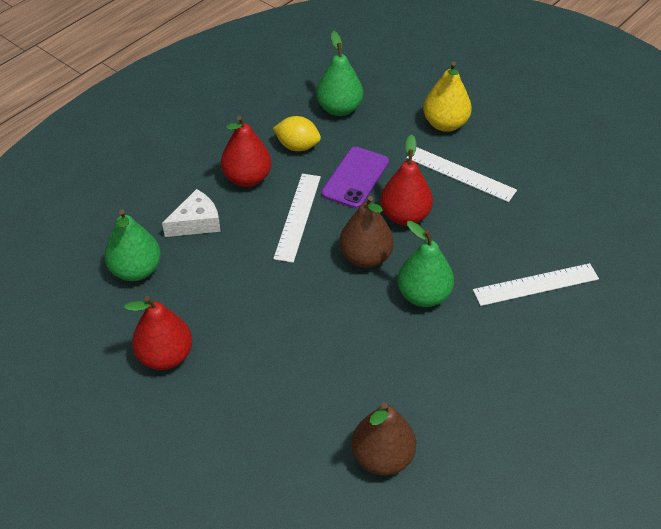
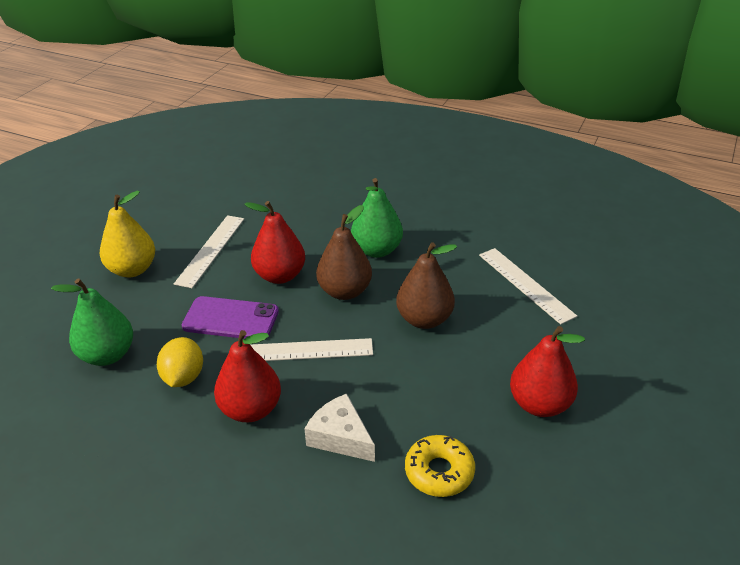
camera: 105 degrees left, 10 degrees down
(136, 270) = (439, 472): green pear -> yellow donut
(382, 457) = (549, 247): brown pear -> brown pear (424, 319)
(535, 284) = (339, 197): white ruler -> white ruler (525, 284)

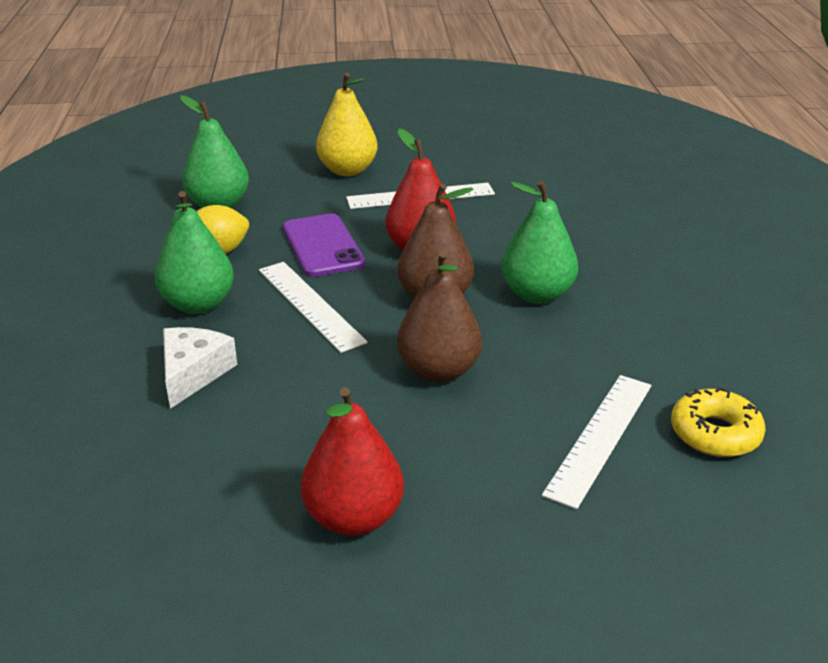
camera: 60 degrees right, 5 degrees down
(250, 409) = (198, 304): red pear -> green pear
(439, 472) = (180, 462): yellow donut -> yellow donut (715, 433)

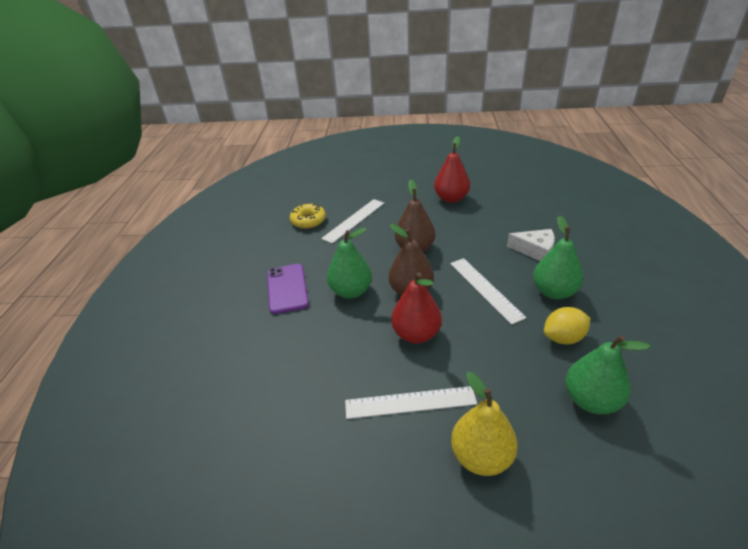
camera: 170 degrees left, 5 degrees up
(193, 373) = (535, 250): white cheese -> white cheese turned 90 degrees counterclockwise
(323, 246) = (487, 341): purple phone -> purple phone (287, 288)

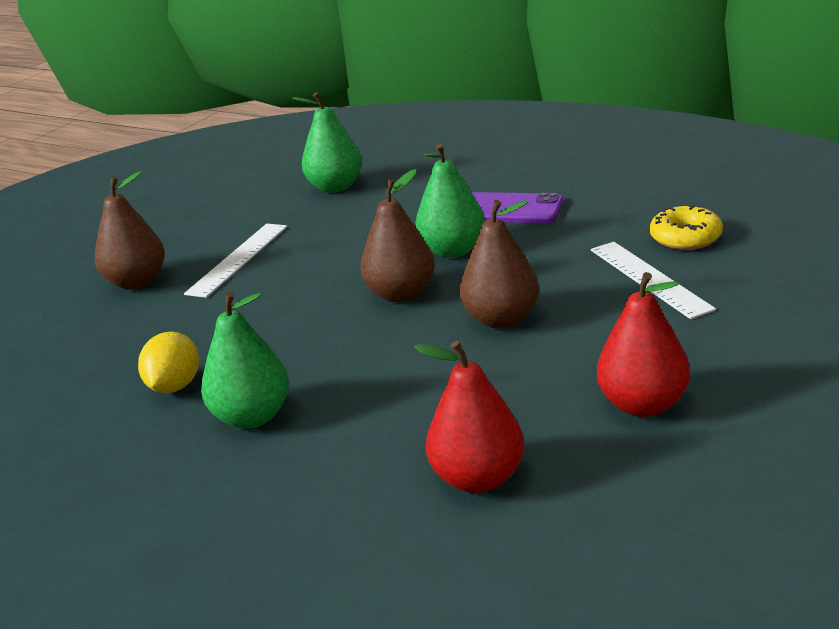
camera: 120 degrees right, 10 degrees down
(416, 334) = (320, 281): red pear -> red pear (478, 478)
(481, 457) = (137, 282): yellow pear -> brown pear
(485, 289) = (333, 356): white ruler -> none
(535, 250) = (362, 443): white cheese -> none
(591, 400) = (86, 366): green pear -> green pear (335, 187)

